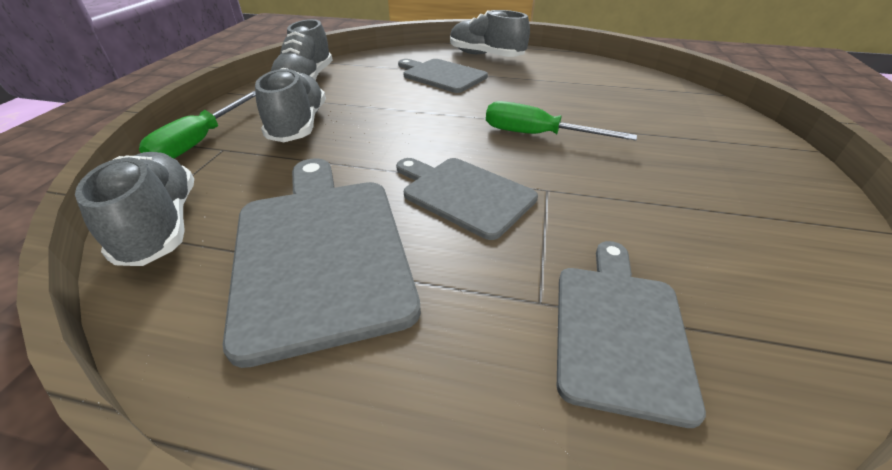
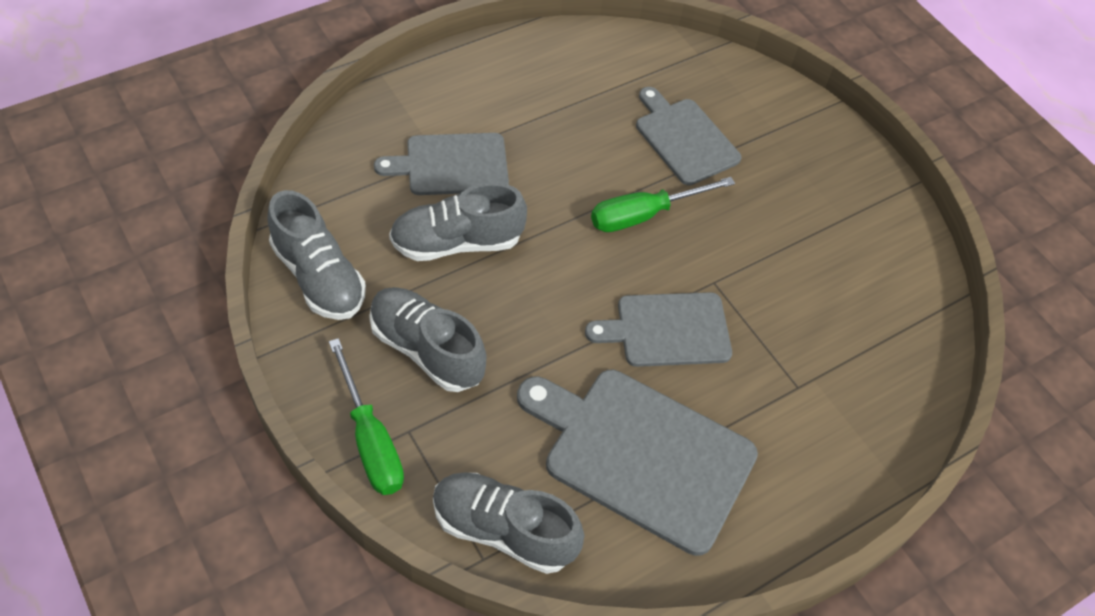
camera: 50 degrees left, 15 degrees up
(485, 55) = (449, 89): grey shoe -> grey shoe (457, 242)
(619, 330) = (848, 374): grey cutting board -> grey cutting board (684, 138)

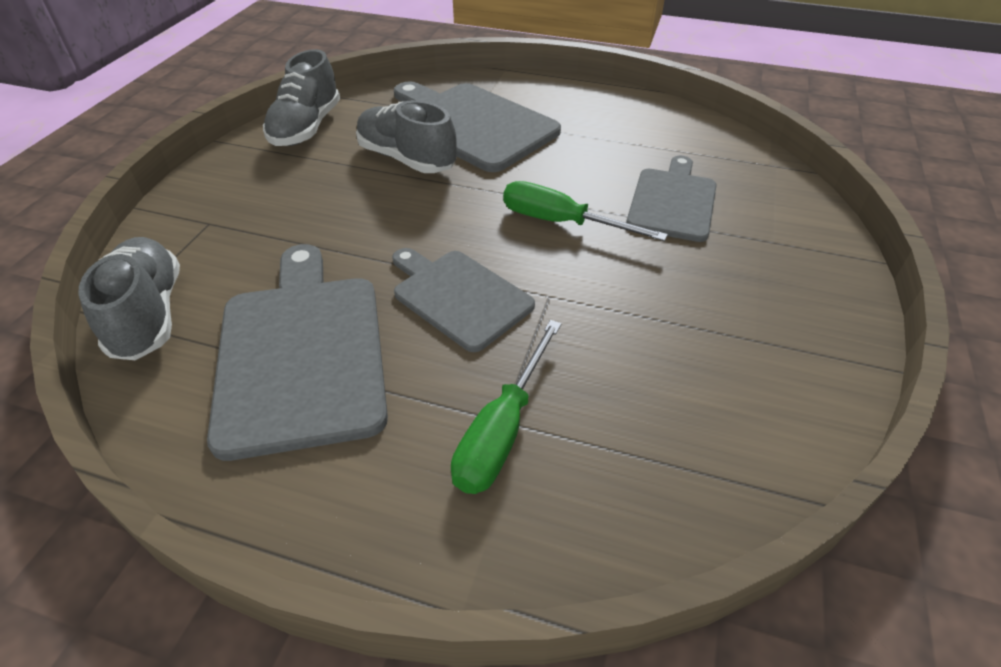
camera: 55 degrees right, 10 degrees down
(370, 440) = (184, 211): green screwdriver -> green screwdriver (502, 430)
(426, 349) = (293, 194): grey shoe -> none
(452, 164) = (472, 124): grey cutting board -> grey cutting board, size x1.58

